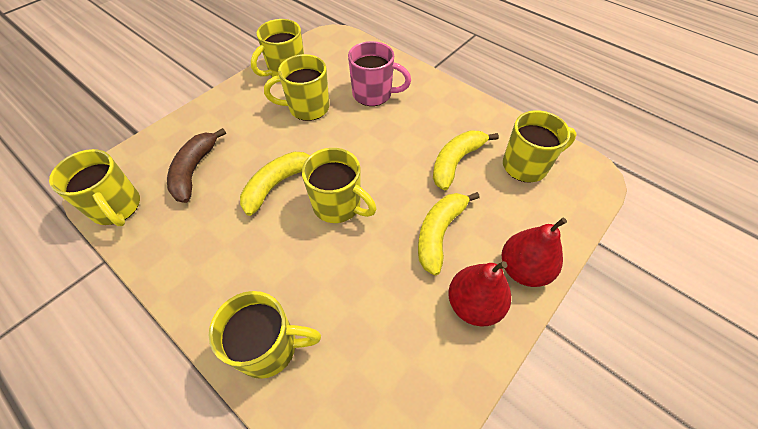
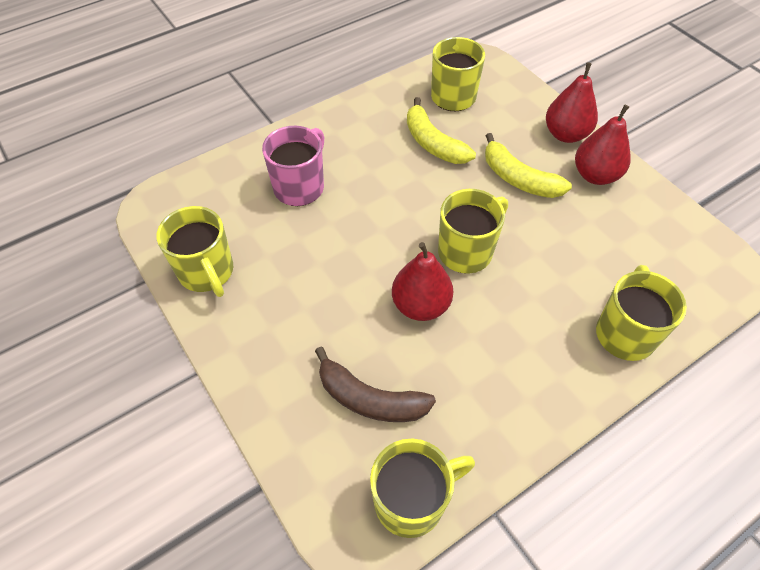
camera: 75 degrees left, 0 degrees up
(277, 184) = (420, 305): yellow banana -> red pear
(307, 108) = (297, 258): yellow mug -> none

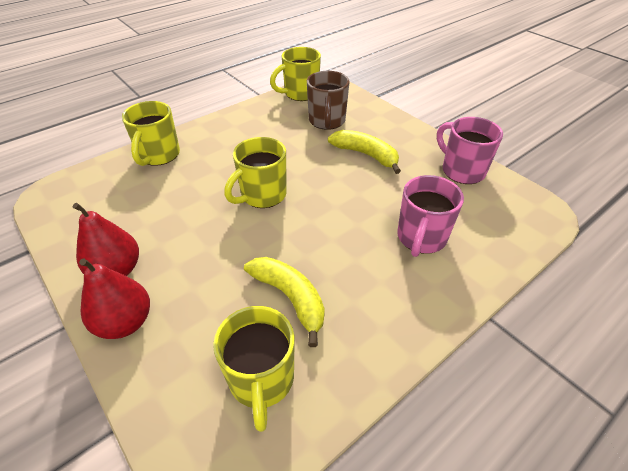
camera: 175 degrees right, 10 degrees down
(207, 272) = (461, 171): yellow mug -> pink mug
(369, 399) = (327, 121): brown banana -> brown mug
(420, 305) = (299, 161): red pear -> none
(518, 178) = (201, 261): yellow banana -> yellow banana (366, 155)

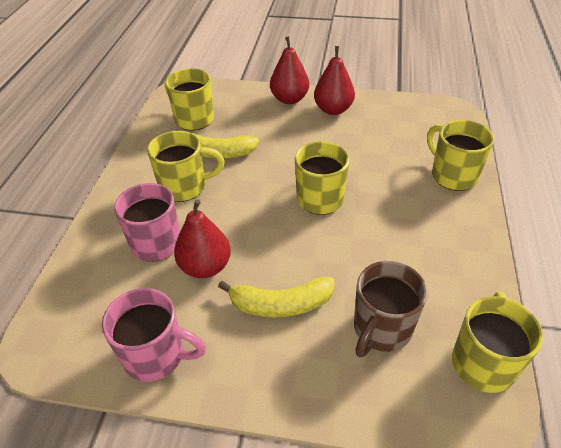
camera: 140 degrees right, 0 degrees up
(327, 121) = (381, 329): brown mug -> brown mug turned 105 degrees counterclockwise
(357, 276) = (185, 187): none -> yellow mug
(395, 198) = (205, 267): none -> red pear

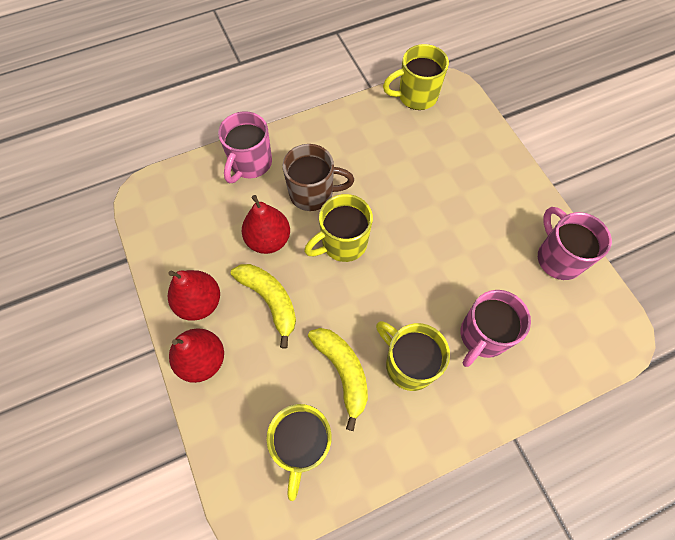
camera: 125 degrees left, 20 degrees up
(205, 267) = (473, 279): red pear -> red pear (268, 240)
(281, 304) = (462, 211): yellow banana -> yellow banana (270, 300)
(381, 329) = (434, 149): brown mug -> brown mug (313, 193)
(452, 175) = (250, 164): yellow mug -> pink mug

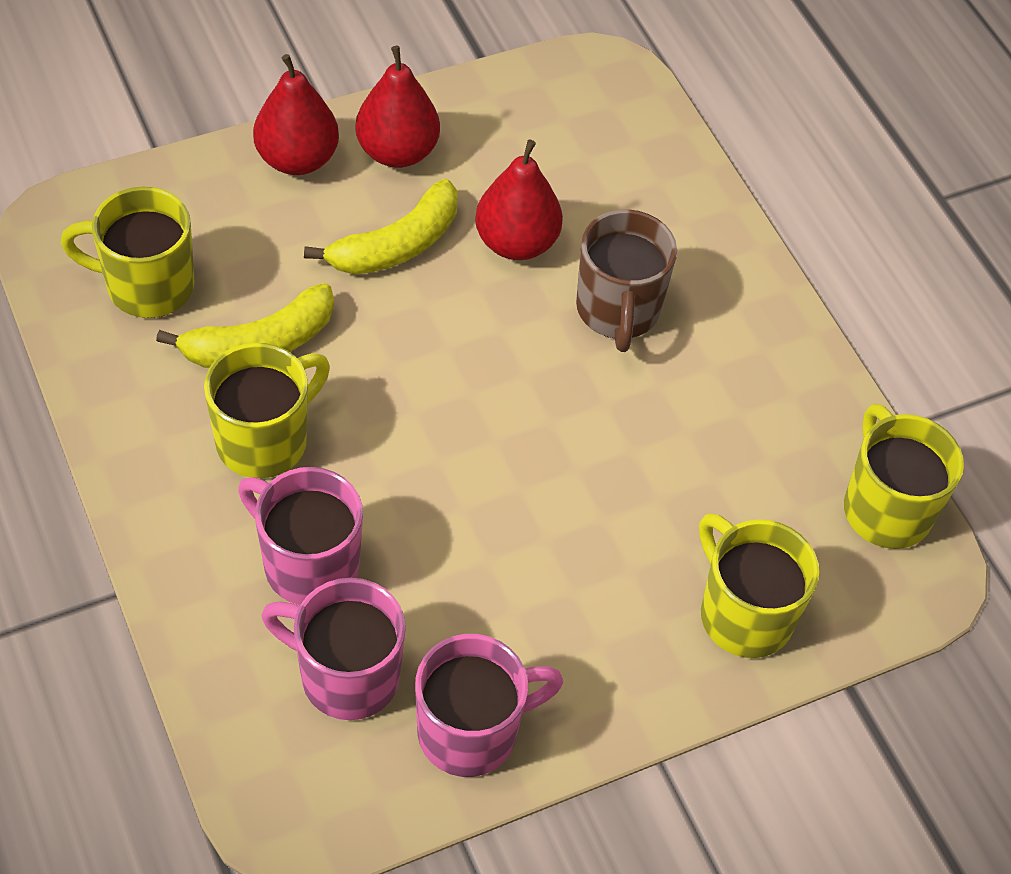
camera: 85 degrees right, 10 degrees down
(250, 164) = (682, 215): pink mug -> pink mug (346, 675)
(343, 243) = (508, 354): yellow mug -> yellow mug (743, 614)

